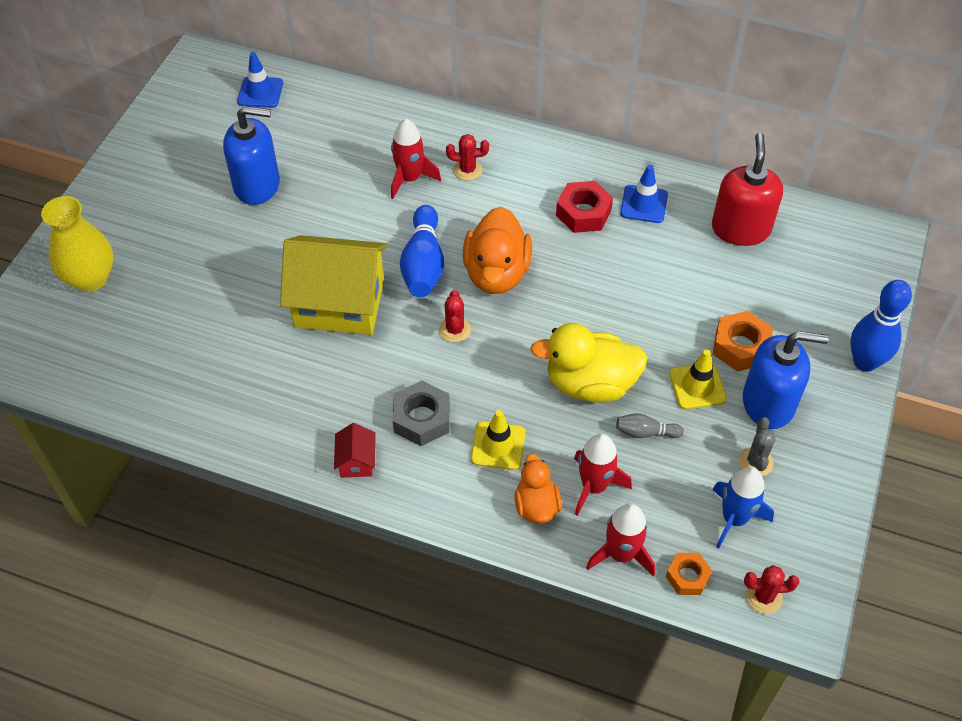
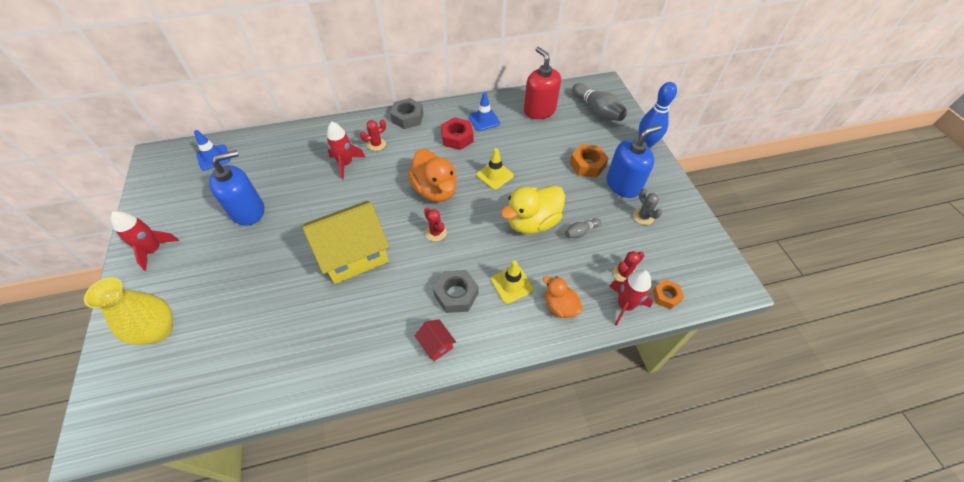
camera: 35 degrees left, 0 degrees up
(423, 264) = (389, 206): blue bowling pin -> none
(537, 149) = (407, 118): none -> grey nut
(594, 486) = (580, 276): red rocket -> red rocket (154, 250)
(697, 386) = (584, 194): yellow traffic cone -> yellow traffic cone (495, 175)
(734, 518) = (659, 251): blue rocket -> none
(763, 597) = (708, 283): red cactus -> red cactus (624, 274)
(834, 273) = (597, 111): none -> grey bowling pin

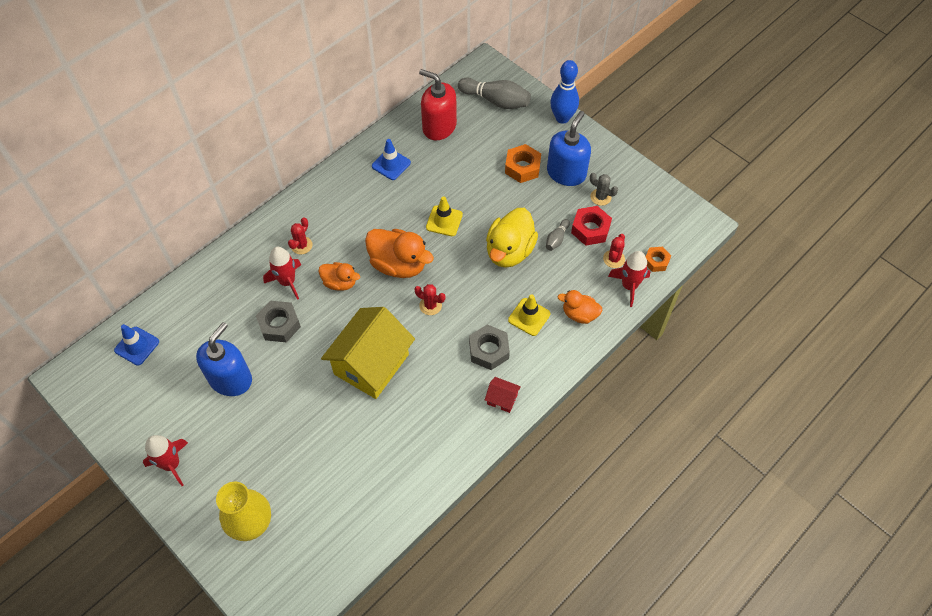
camera: 30 degrees left, 5 degrees up
(381, 182) = (340, 283): none -> orange duck
(407, 118) = (309, 199): grey nut -> grey nut (279, 325)
(457, 138) = (378, 198): red nut -> red nut (590, 229)

